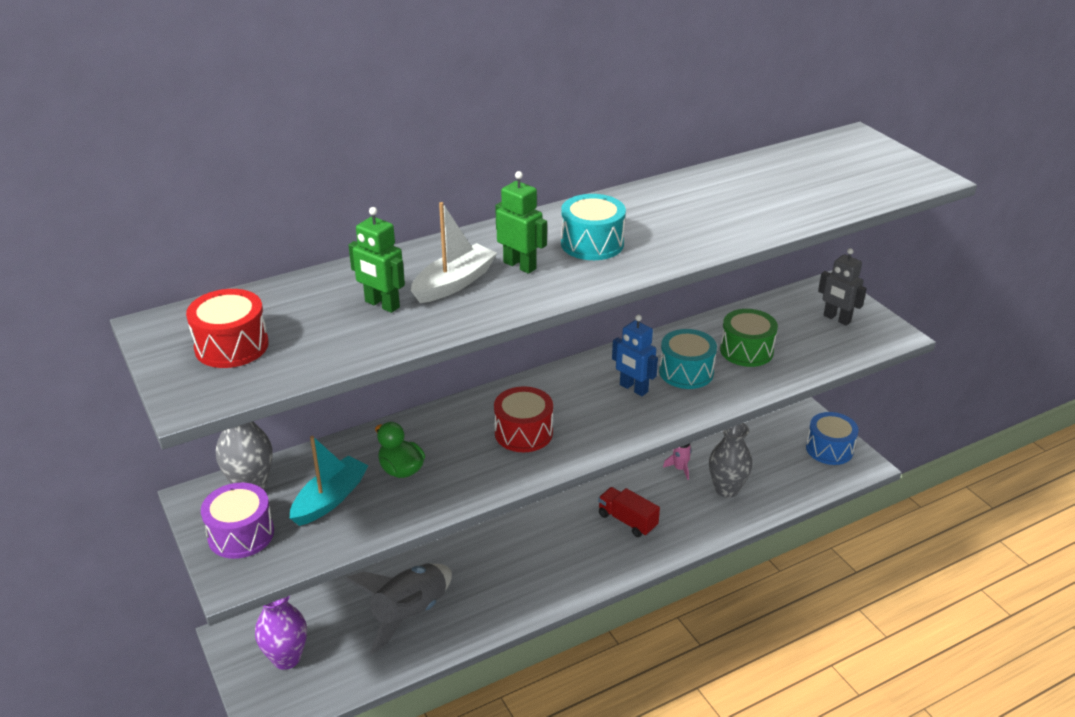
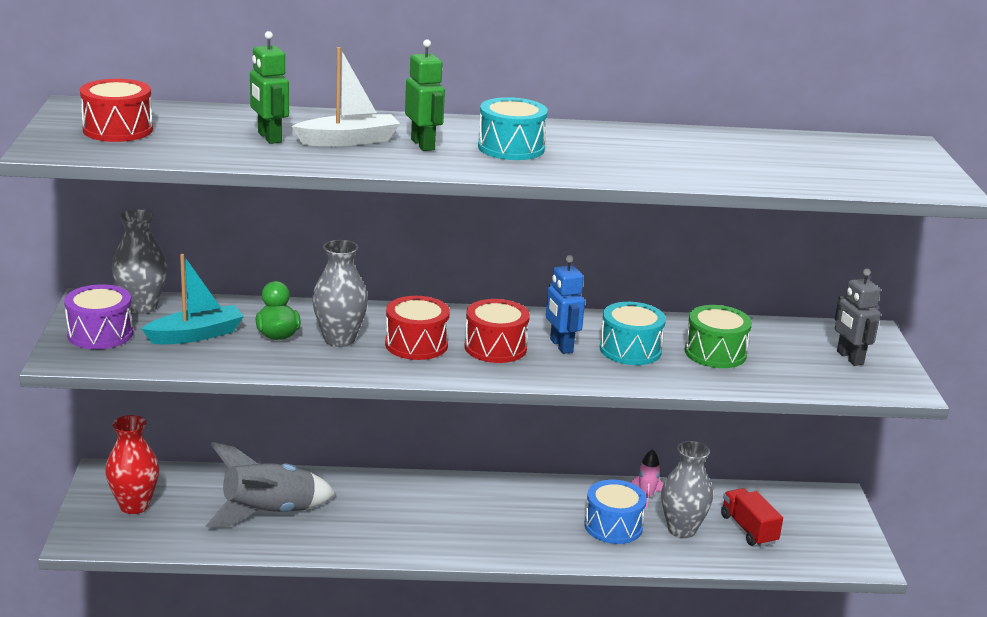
camera: 25 degrees right, 10 degrees down
(286, 658) = (134, 505): purple vase -> red vase
(457, 453) = (339, 339): none -> grey vase
(587, 410) = (495, 347): none -> red drum
(627, 521) = (548, 518): red truck -> red truck (748, 529)
(829, 449) = (836, 535): blue drum -> blue drum (613, 526)

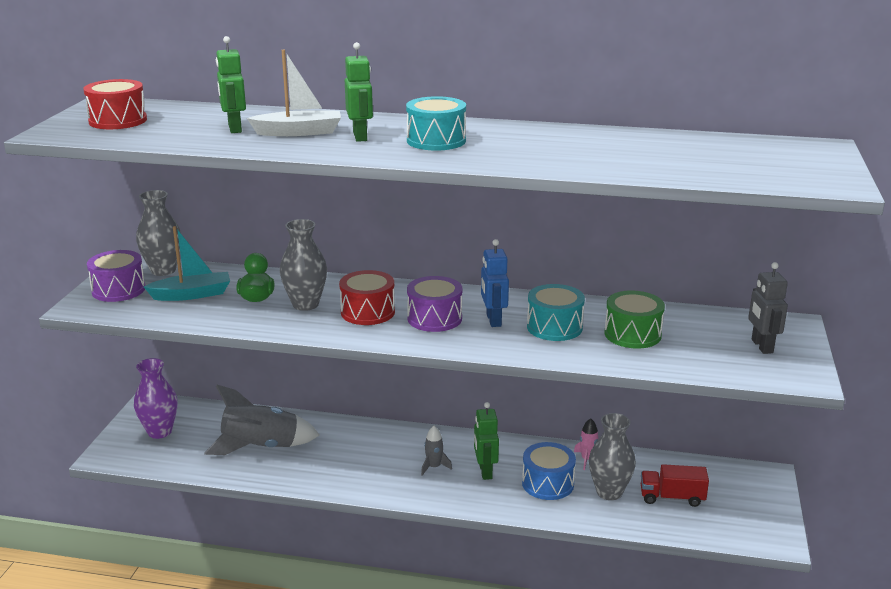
camera: 15 degrees right, 0 degrees up
(134, 505) = (160, 432): red vase -> purple vase
(481, 519) = (434, 467): none -> grey rocket
(495, 347) = (434, 318): red drum -> purple drum
(540, 519) = (485, 471): none -> green robot
(748, 529) = (672, 497): red truck -> red truck turned 75 degrees counterclockwise

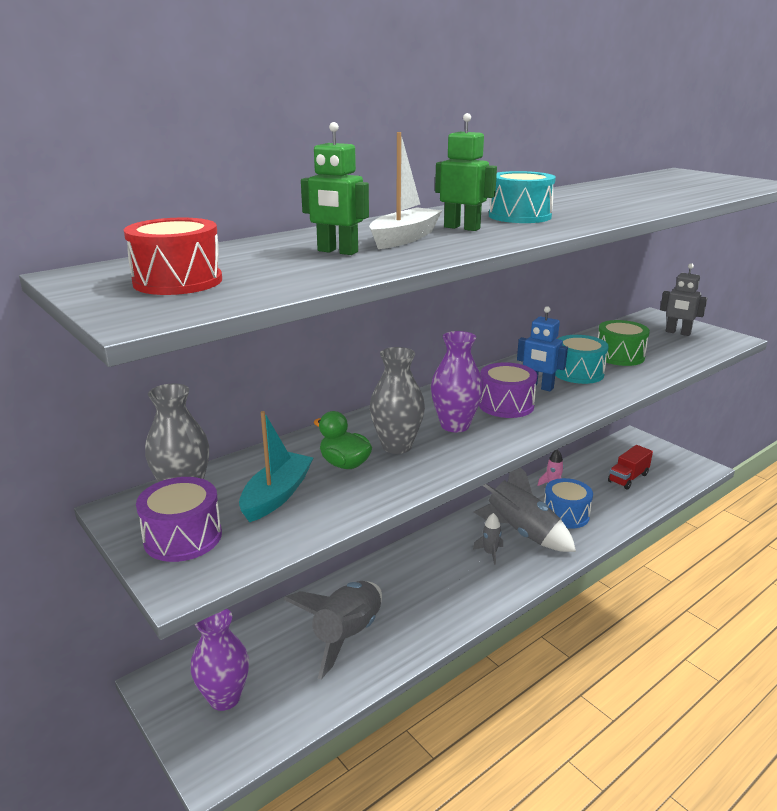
camera: 50 degrees left, 0 degrees up
(368, 312) = (455, 425): red drum -> purple vase
(485, 471) = (522, 533): green robot -> grey rocket
(609, 492) = (600, 496): grey vase -> none

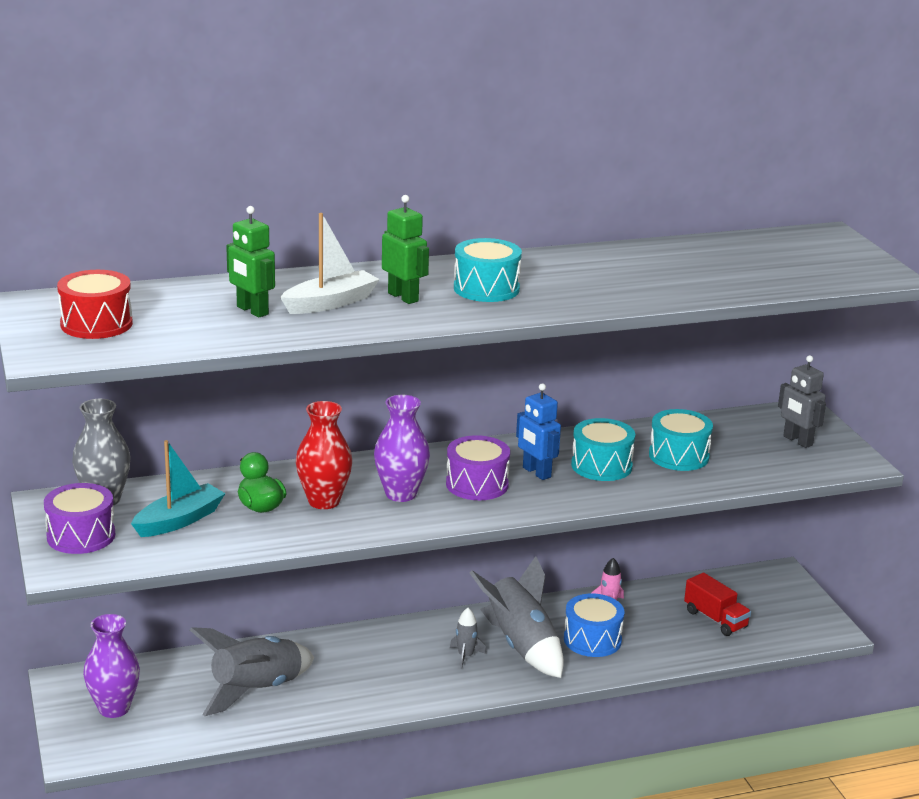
camera: 20 degrees right, 0 degrees up
(397, 446) = (324, 501): grey vase -> red vase
(619, 356) = (678, 456): green drum -> turquoise drum
(628, 478) = (715, 619): red truck -> red truck turned 105 degrees counterclockwise

